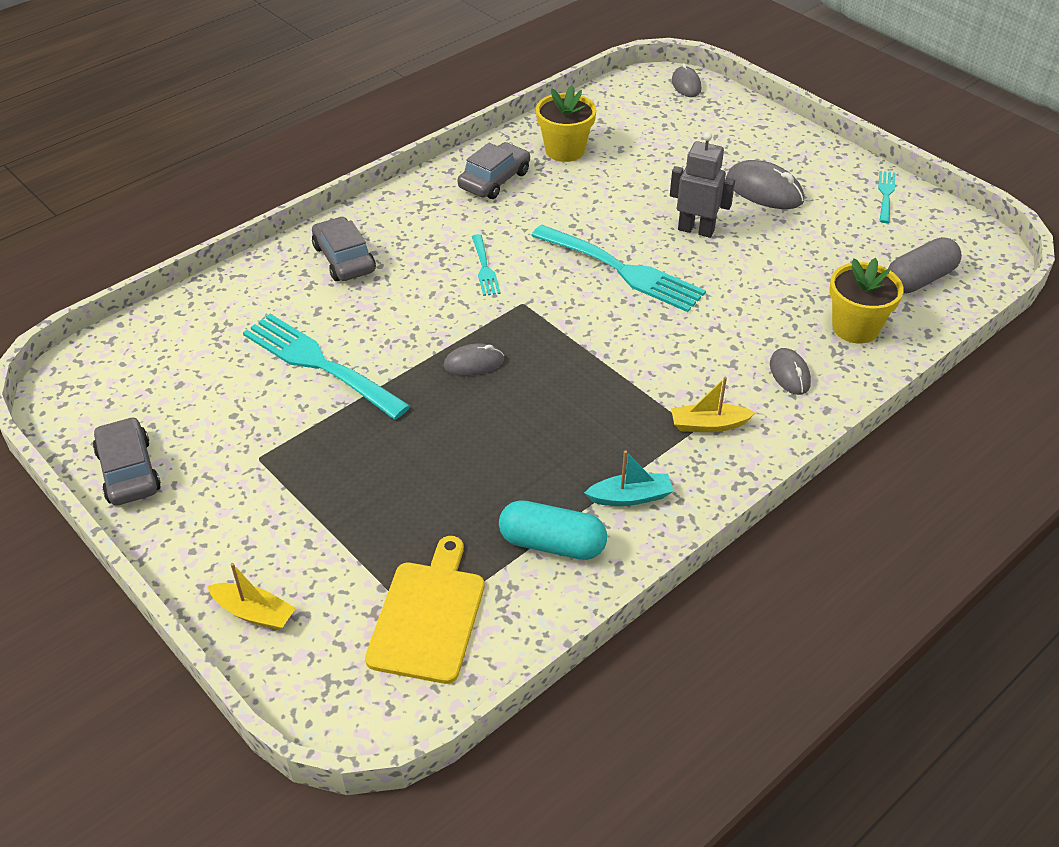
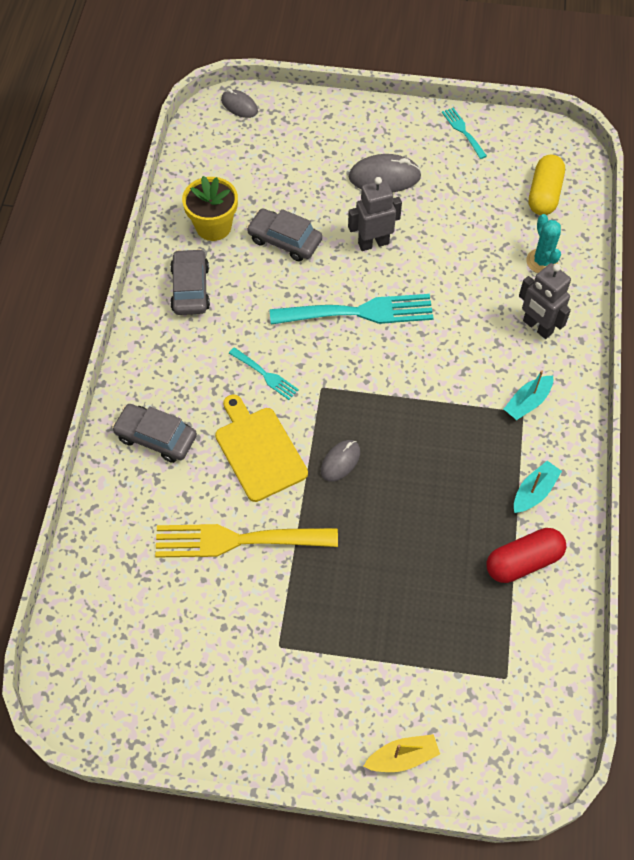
camera: 40 degrees left, 15 degrees up
(128, 471) = (202, 728): grey car -> grey car (284, 240)
(319, 364) = (237, 540): turquoise fork -> yellow fork
(428, 616) = (505, 670): yellow cutting board -> yellow cutting board (259, 450)
(552, 543) = (523, 561): turquoise capsule -> red capsule
(708, 425) = (527, 402): yellow boat -> turquoise boat
(789, 374) = (537, 327): grey mouse -> grey robot
(855, 328) = (542, 261): yellow flower pot -> turquoise cactus
(919, 279) = (544, 194): grey capsule -> yellow capsule

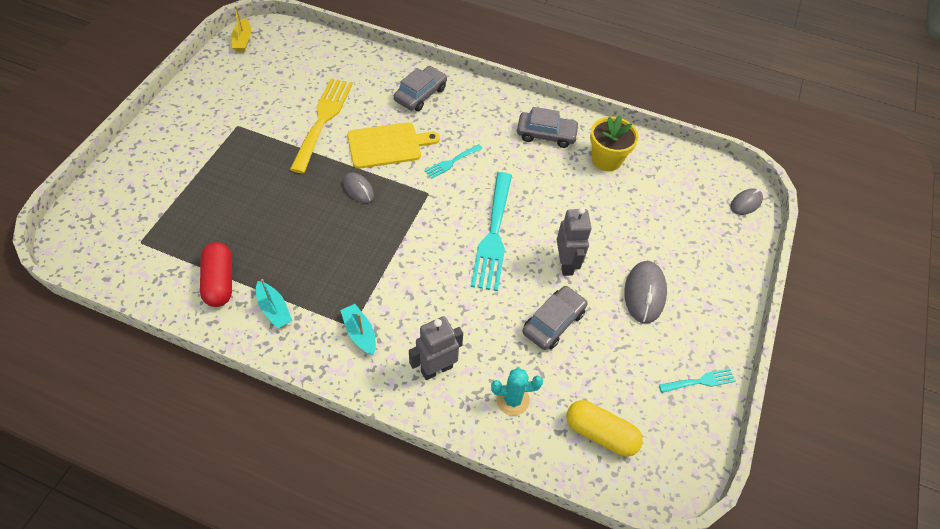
camera: 100 degrees right, 5 degrees down
(284, 240) = (582, 202): grey car -> grey car (553, 322)
(402, 757) = (126, 169): yellow boat -> yellow boat (243, 40)

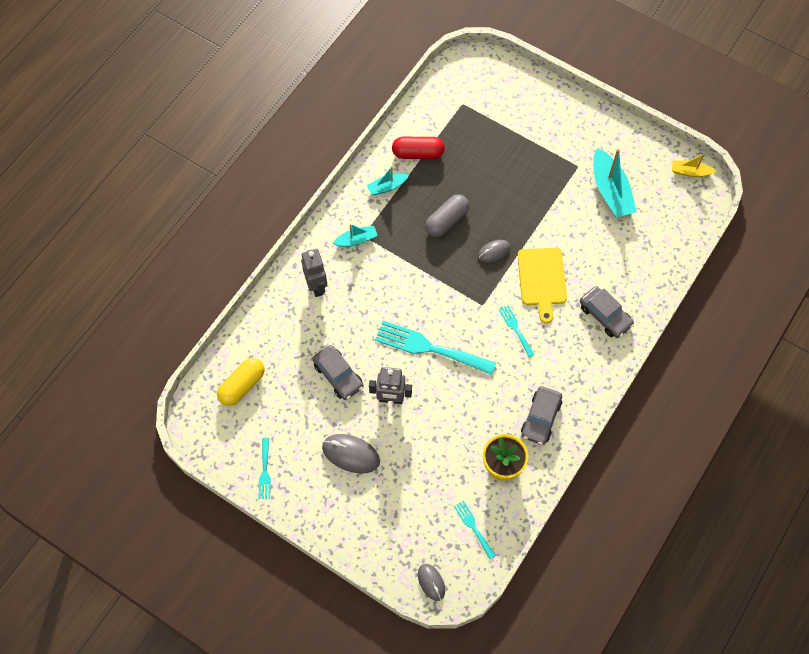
camera: 105 degrees right, 10 degrees up
(269, 97) = (610, 191): none -> turquoise boat
(321, 238) = (446, 221): none -> grey capsule
(323, 120) = (578, 231): yellow fork -> none
(512, 400) = (281, 332): turquoise cactus -> none
(677, 176) = (473, 527): none -> turquoise fork

